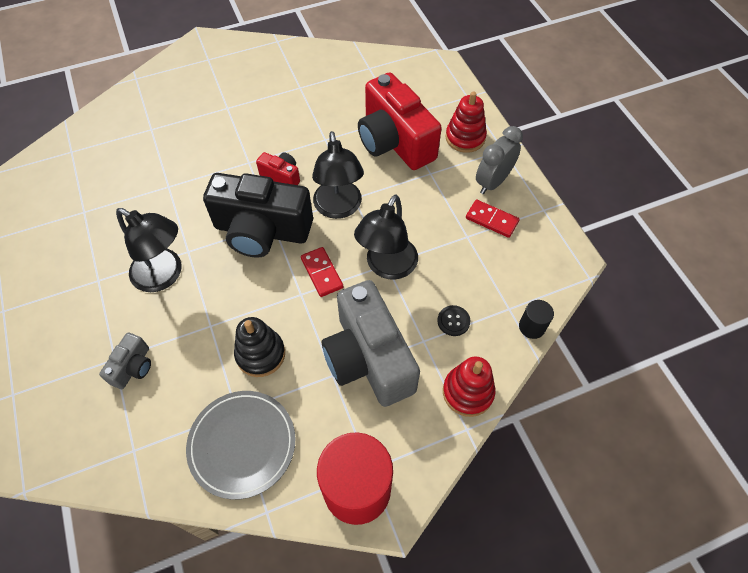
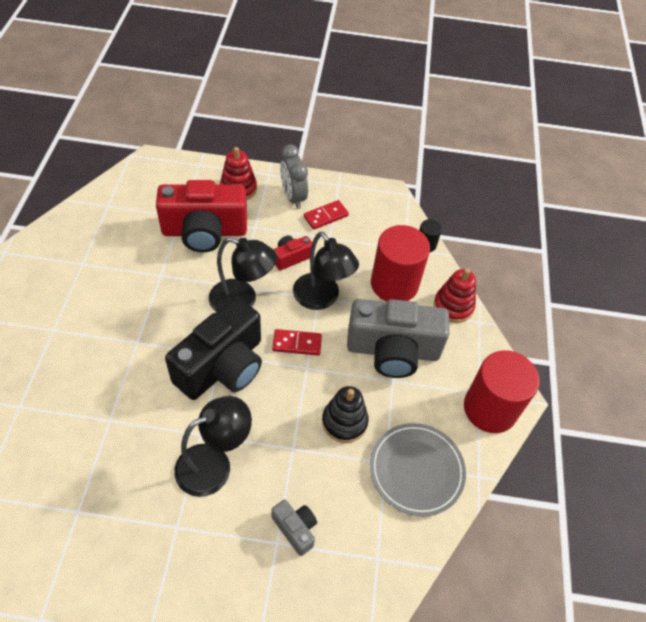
camera: 65 degrees left, 5 degrees down
(281, 176) = (175, 325): red camera -> red camera (291, 257)
(453, 321) = (394, 284): black button -> red cylinder

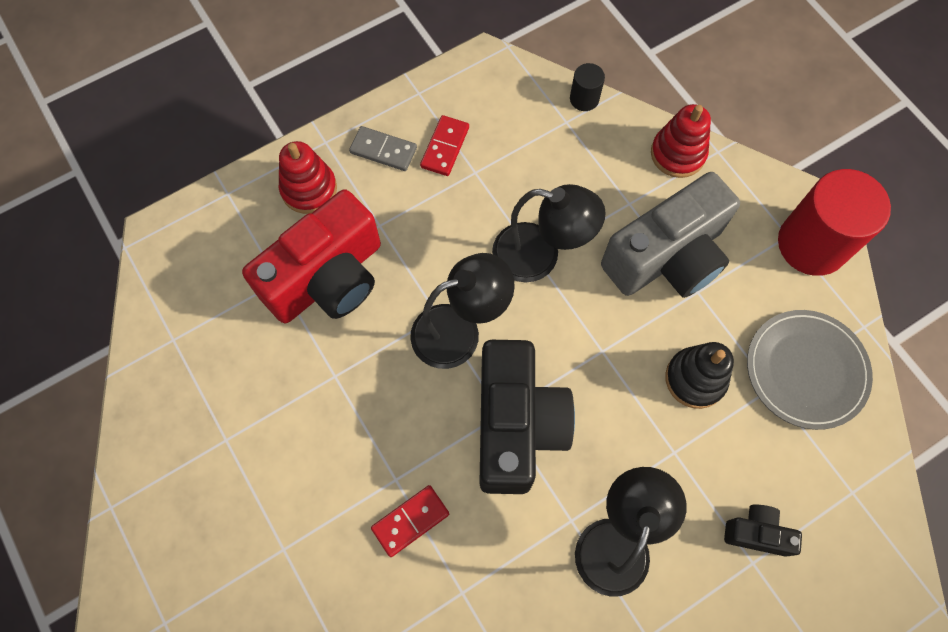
camera: 35 degrees left, 15 degrees up
(291, 257) = (458, 232): red camera -> none
(293, 197) = (383, 150): grey clock -> grey domino
(295, 529) = (756, 533): grey camera -> black camera
(297, 344) = (566, 332): red domino -> red domino (410, 521)
(394, 284) = (596, 175): red cylinder -> none

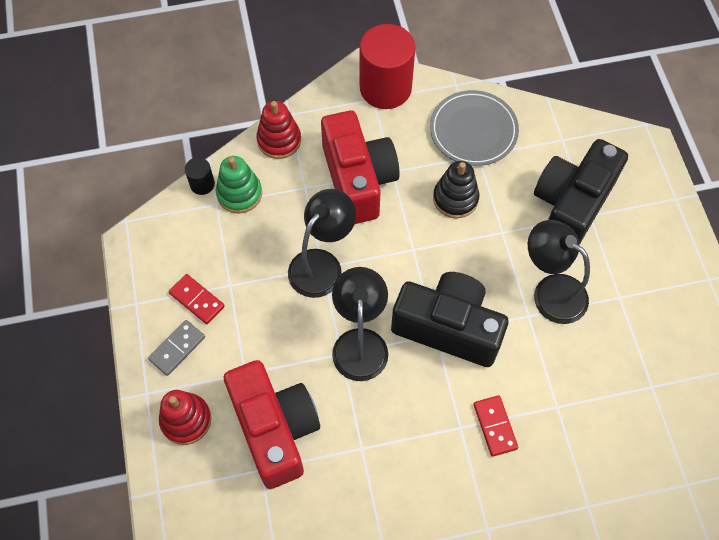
camera: 70 degrees left, 5 degrees down
(589, 139) = (239, 194): none -> green stacking toy
(667, 257) = (358, 180): grey camera -> red camera
(756, 533) = (571, 205): black camera -> black camera, size x2.20

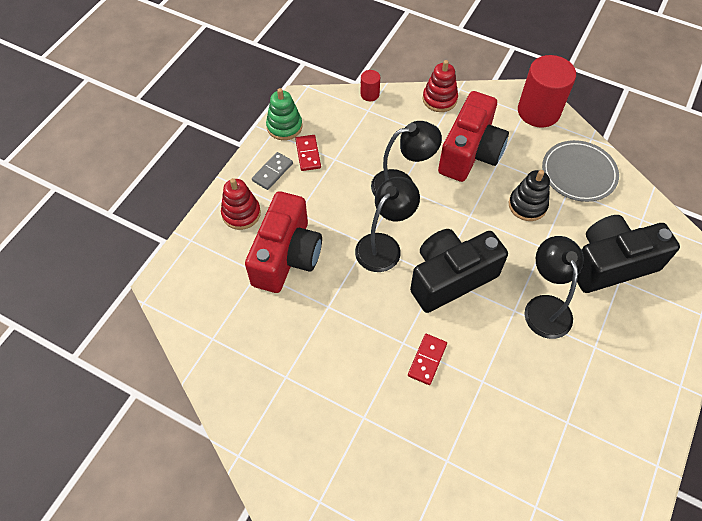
camera: 40 degrees right, 5 degrees down
(177, 348) = (272, 172): grey domino -> grey domino turned 45 degrees counterclockwise
(202, 184) = (370, 94): black cylinder -> red cylinder
(239, 194) = (387, 113): green stacking toy -> green stacking toy (284, 127)
(448, 327) = (450, 278): black camera -> black camera turned 90 degrees counterclockwise

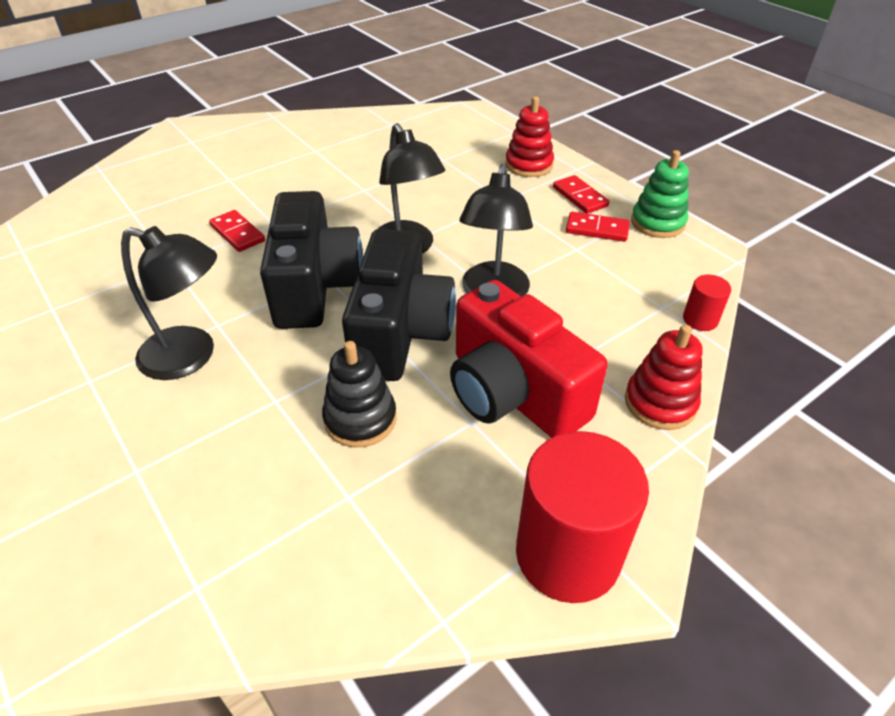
camera: 115 degrees right, 15 degrees down
(272, 172) = (580, 197): grey domino -> red domino
(287, 256) = (449, 180): red camera -> none
(578, 173) = (372, 537): grey plate -> none
(611, 264) = (169, 475): black camera -> black camera (400, 333)

